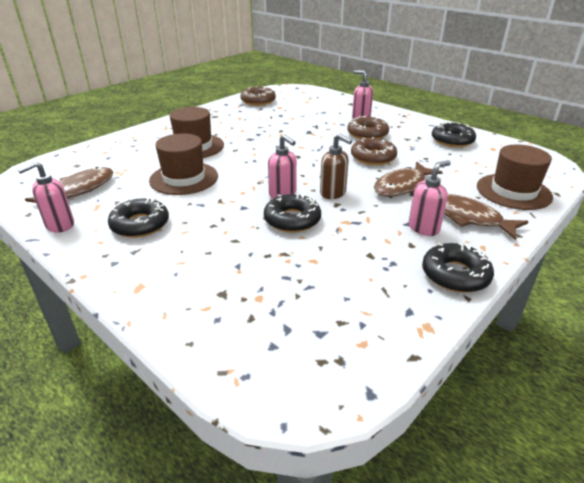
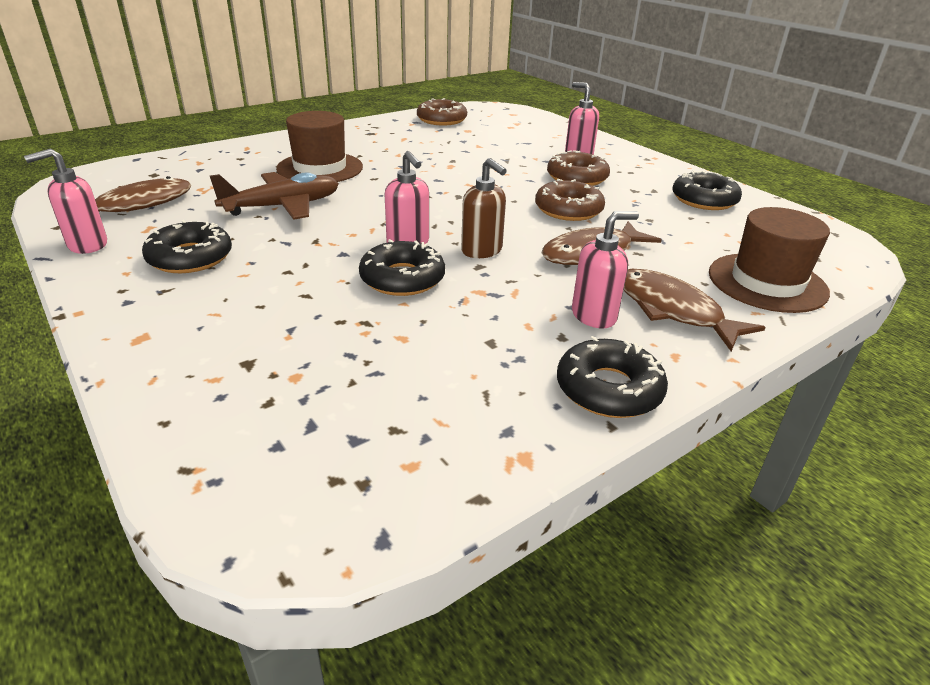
camera: 10 degrees right, 0 degrees up
(184, 178) = (283, 206): brown hat -> brown plane

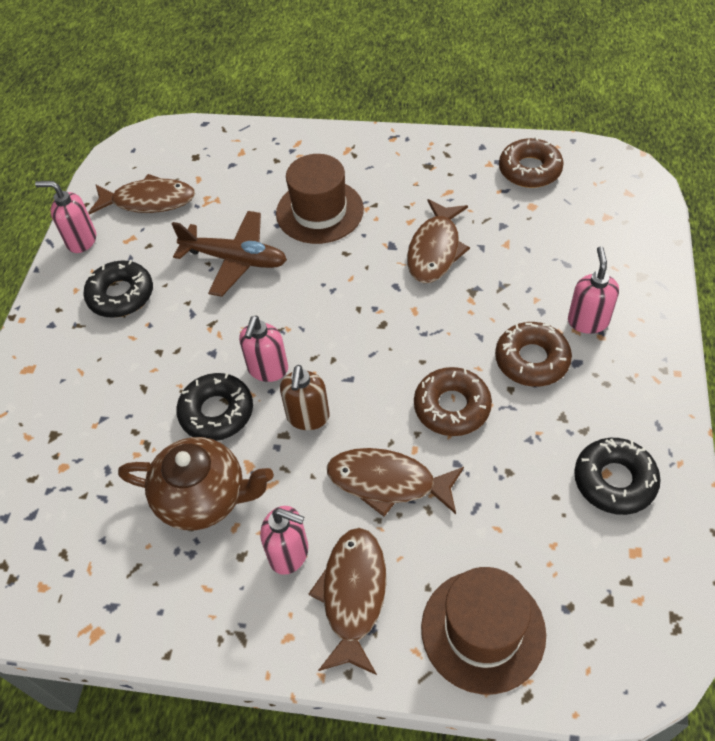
camera: 50 degrees right, 20 degrees up
(437, 159) = (435, 250): none -> brown fish
(473, 324) = (204, 497): none -> brown teapot
(608, 389) = (204, 627): black donut -> none

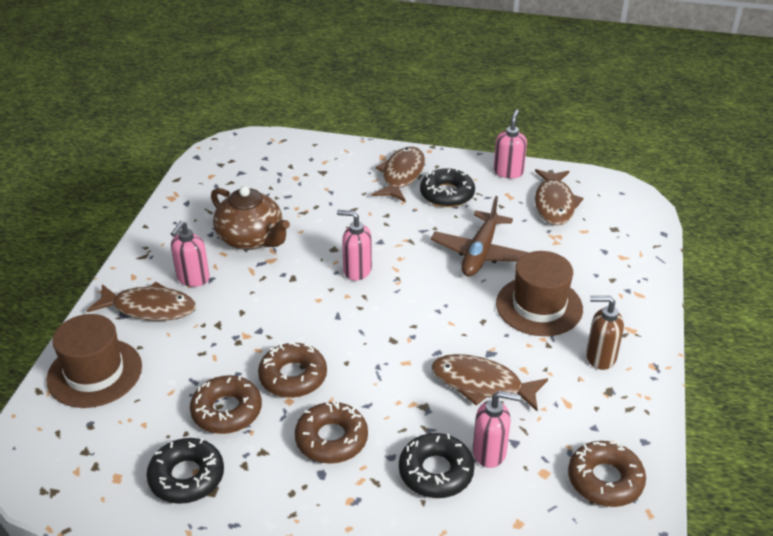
camera: 90 degrees right, 15 degrees down
(204, 497) = (251, 239): brown teapot -> brown teapot turned 60 degrees counterclockwise
(216, 412) = (322, 244): black donut -> black donut (436, 472)
(308, 417) = (305, 291): brown soap dispenser -> brown soap dispenser (600, 357)
(388, 482) = (233, 332): brown fish -> brown fish (401, 175)
(515, 462) = (227, 411): none -> brown donut
(588, 321) = (371, 492): pink soap dispenser -> pink soap dispenser (490, 452)

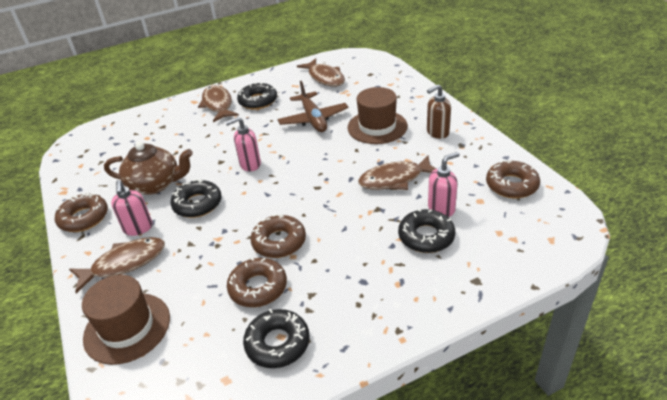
camera: 35 degrees left, 0 degrees up
(265, 285) = (197, 204): none -> black donut
(331, 439) = (346, 259): brown donut -> brown donut (84, 218)
(508, 172) = (280, 75): pink soap dispenser -> none

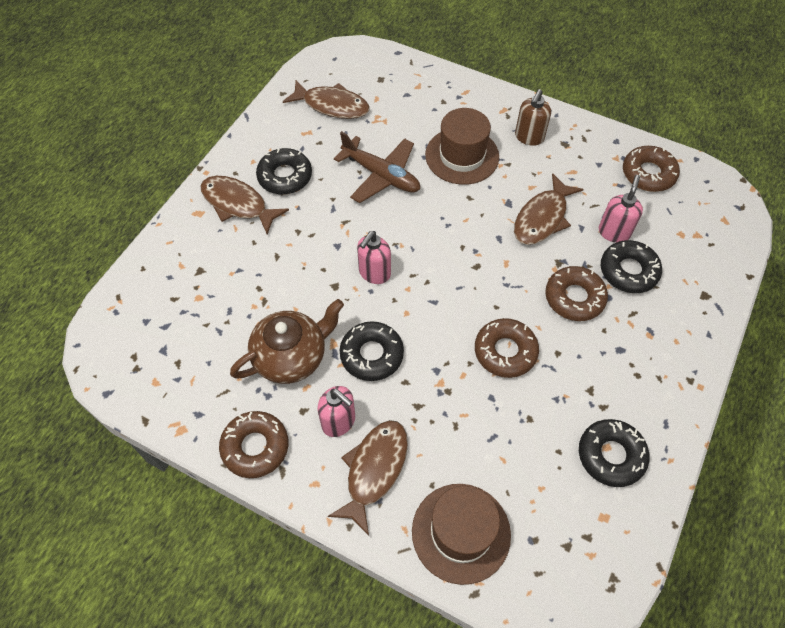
camera: 40 degrees left, 20 degrees up
(258, 287) = (537, 412): brown donut -> brown donut (574, 298)

